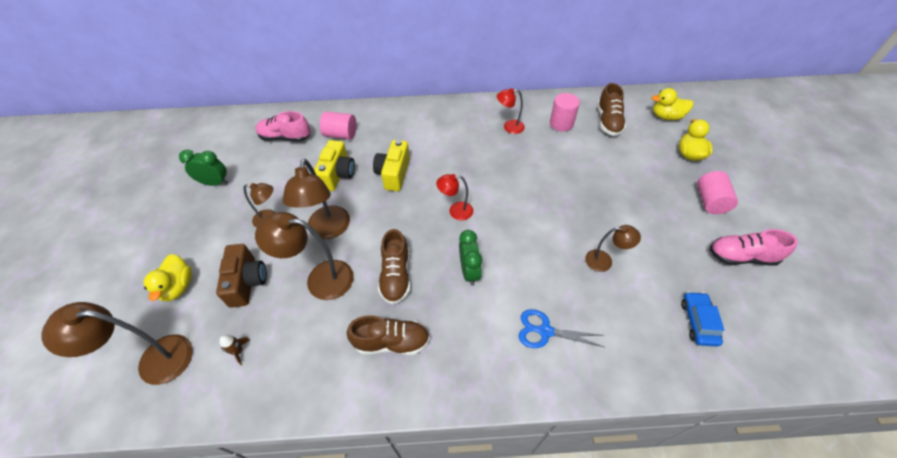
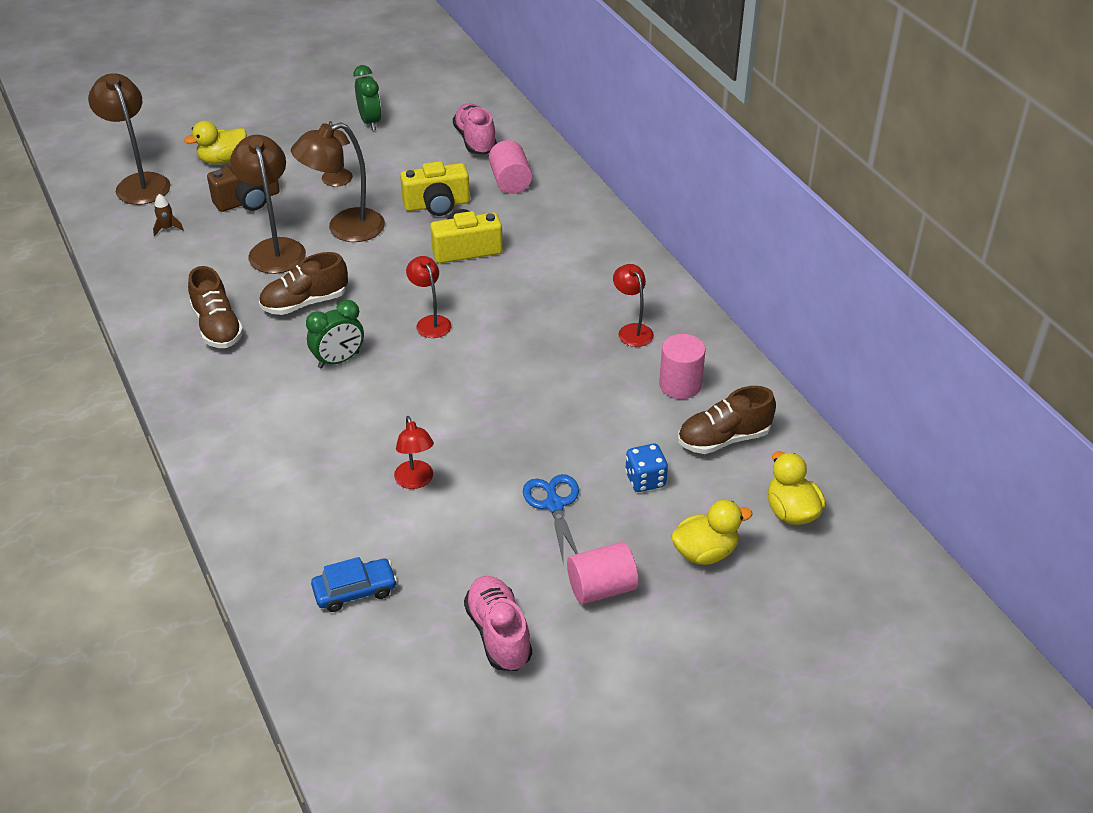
camera: 65 degrees right, 10 degrees down
(545, 331) = (280, 445): blue scissors -> blue scissors (554, 505)
(604, 261) = (415, 481): brown lamp -> red lamp
(631, 159) = (645, 480): none -> blue dice

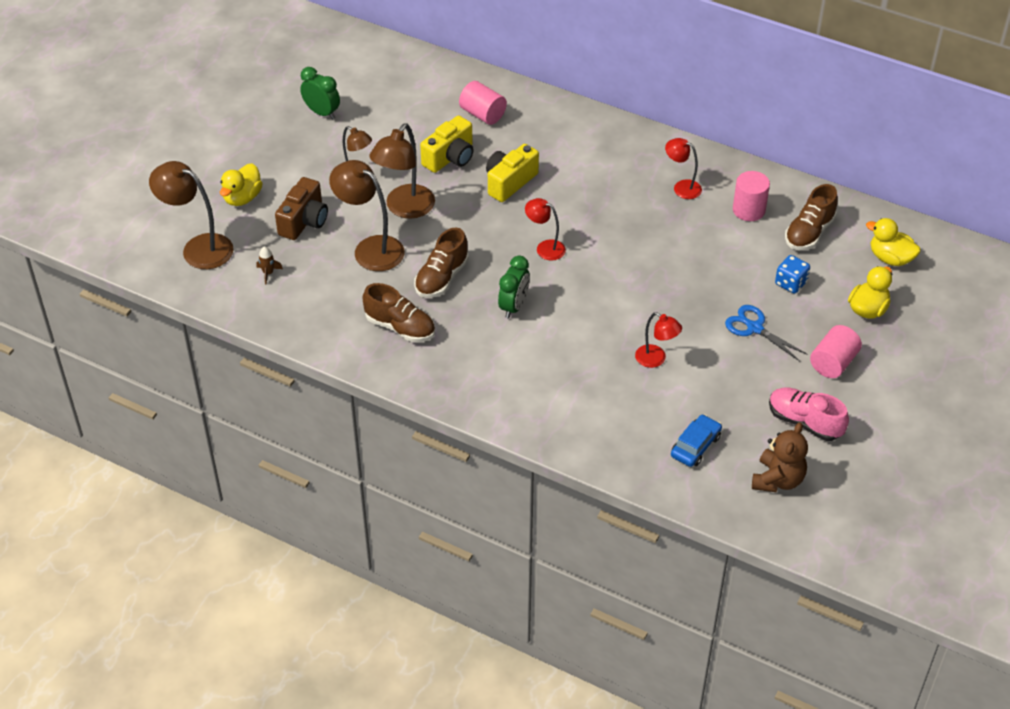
camera: 35 degrees left, 5 degrees up
(399, 678) = (777, 480): none -> brown teddy bear
(475, 140) = (420, 92): pink shoe -> none

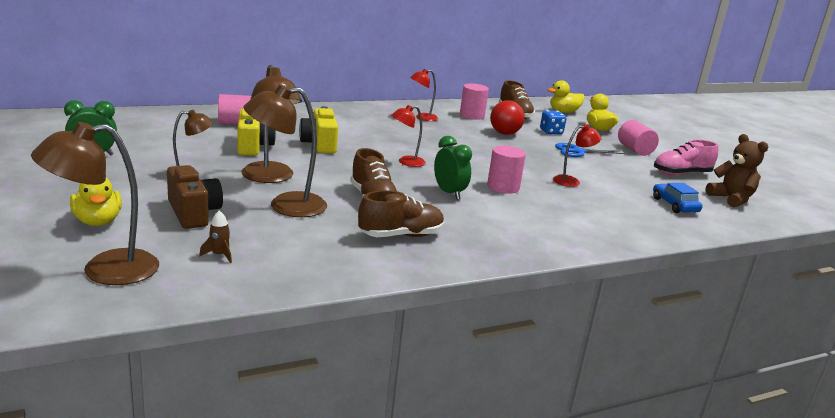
camera: 55 degrees left, 25 degrees down
(574, 327) = (503, 187): none -> pink cylinder
(727, 258) = (504, 133): none -> red ball

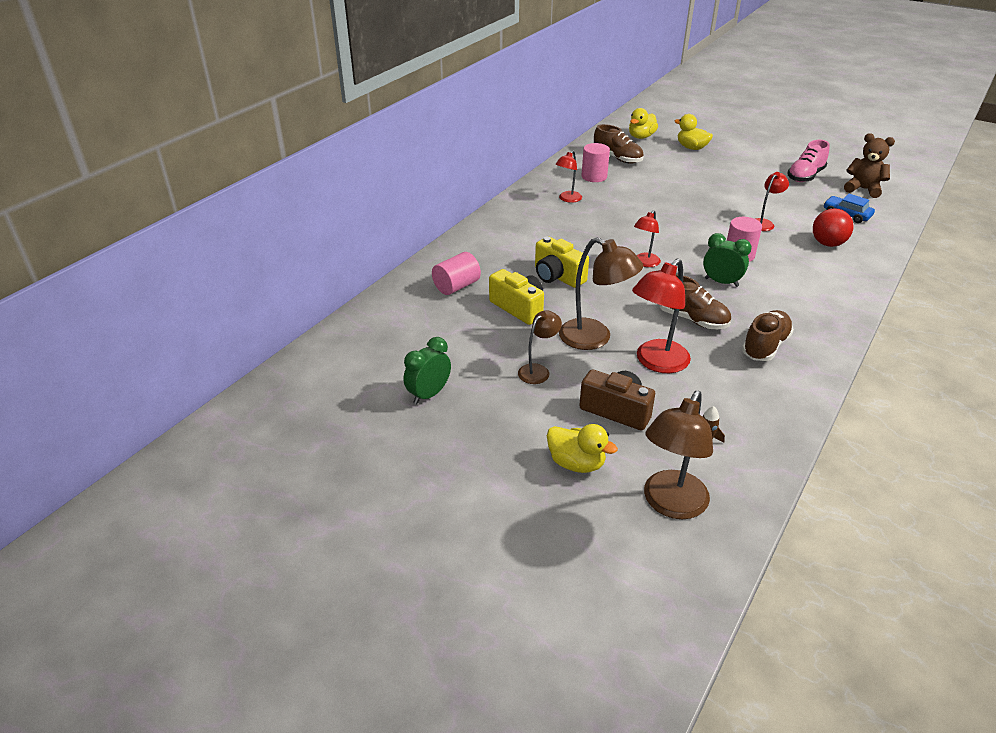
camera: 30 degrees left, 15 degrees up
(286, 206) = (656, 362): brown lamp -> red lamp
(504, 133) = (647, 188): red ball -> red ball (827, 244)
(551, 132) = (671, 169): blue dice -> none
(578, 152) = (720, 185): blue scissors -> none
(634, 150) = (746, 162): pink cylinder -> none

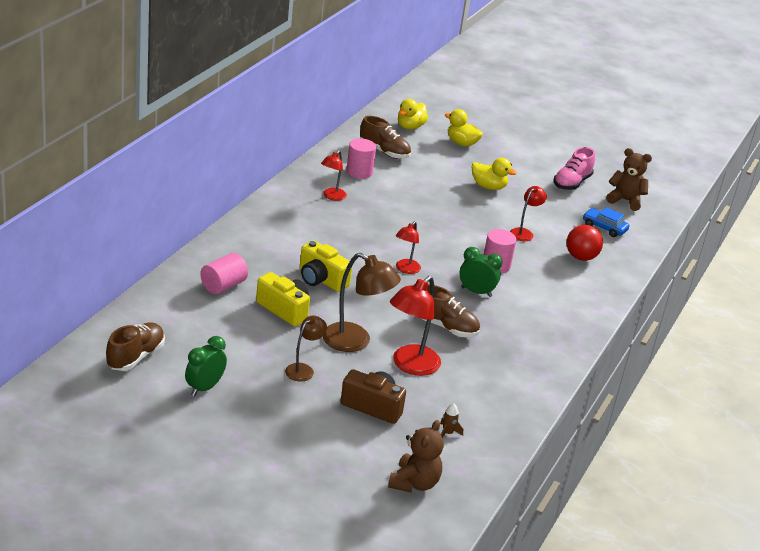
camera: 10 degrees left, 5 degrees down
(576, 463) = (337, 449): yellow duck -> yellow duck (488, 187)
(670, 504) = (414, 483): brown lamp -> brown teddy bear
(765, 346) = (508, 354): brown shoe -> brown shoe (135, 357)

